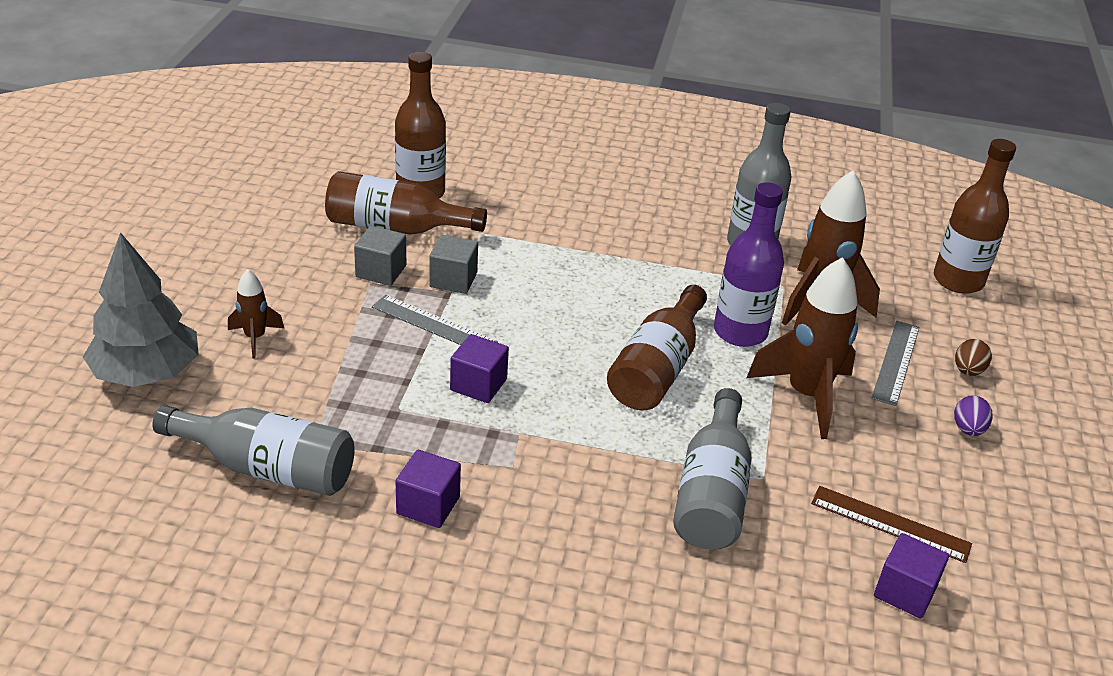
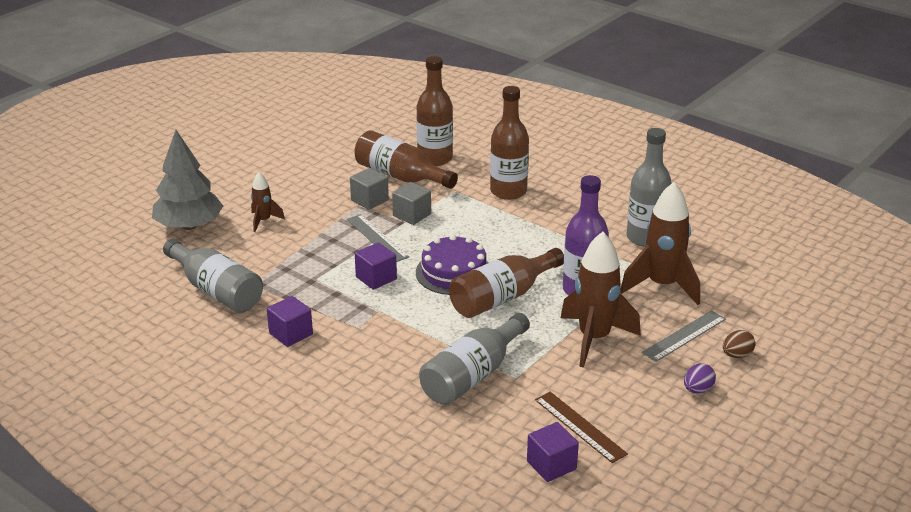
camera: 30 degrees right, 5 degrees down
(571, 349) = (454, 272): none -> purple cake
(958, 281) = (792, 297): brown bottle -> brown bottle (508, 191)

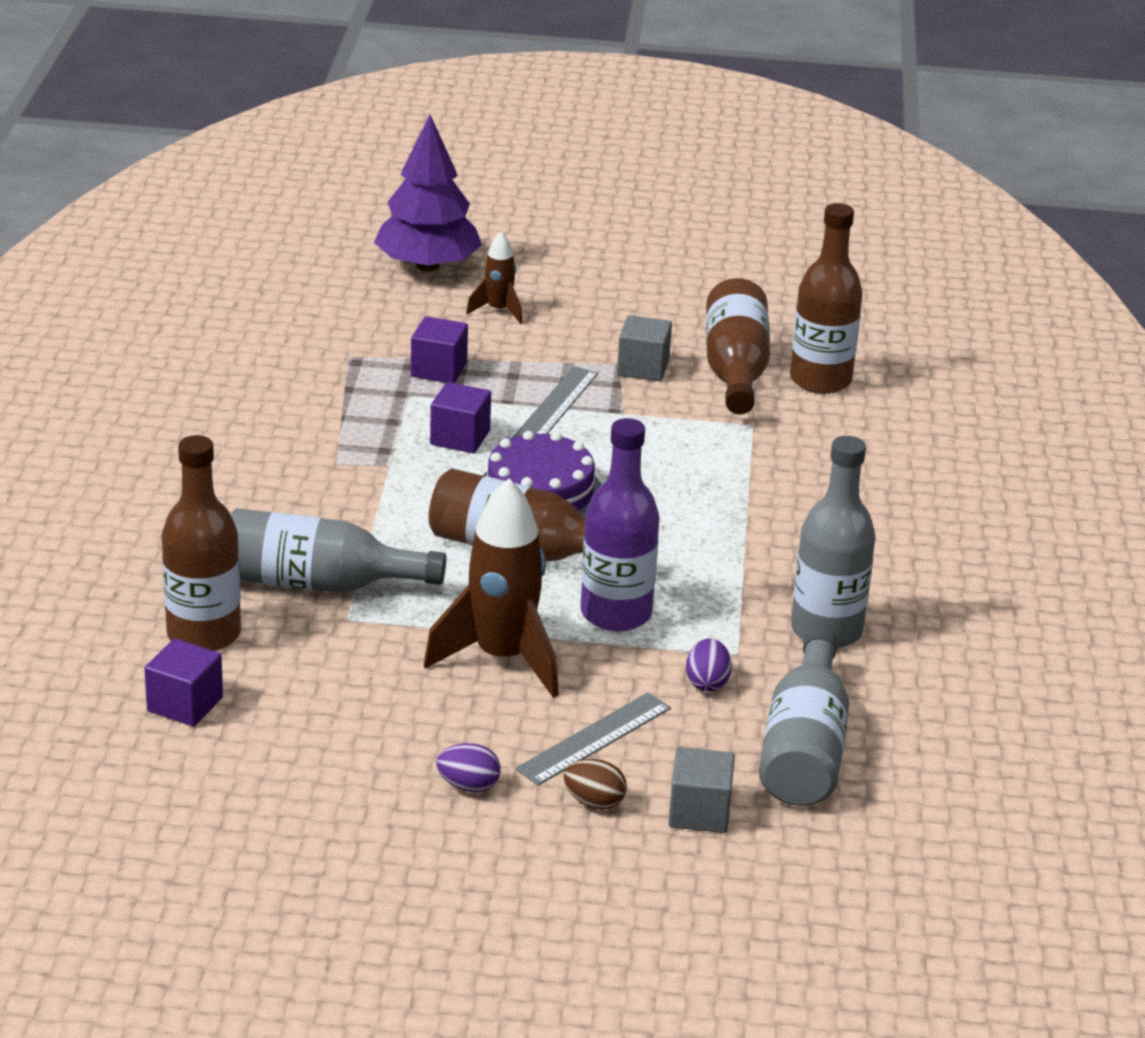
camera: 55 degrees right, 0 degrees up
(189, 226) = (428, 266): grey tree -> purple tree
(216, 291) = (310, 338): grey bottle -> grey bottle (804, 748)
(291, 334) = (274, 420): purple cube -> purple cube (439, 370)
(412, 215) = (645, 412): grey cube -> grey cube (699, 812)
(508, 191) = (807, 470): brown bottle -> brown bottle (204, 634)
(580, 426) = (287, 704): brown ruler -> none
(662, 286) = (707, 683): brown rocket -> purple egg
(684, 336) = (594, 738): grey ruler -> grey ruler turned 60 degrees counterclockwise

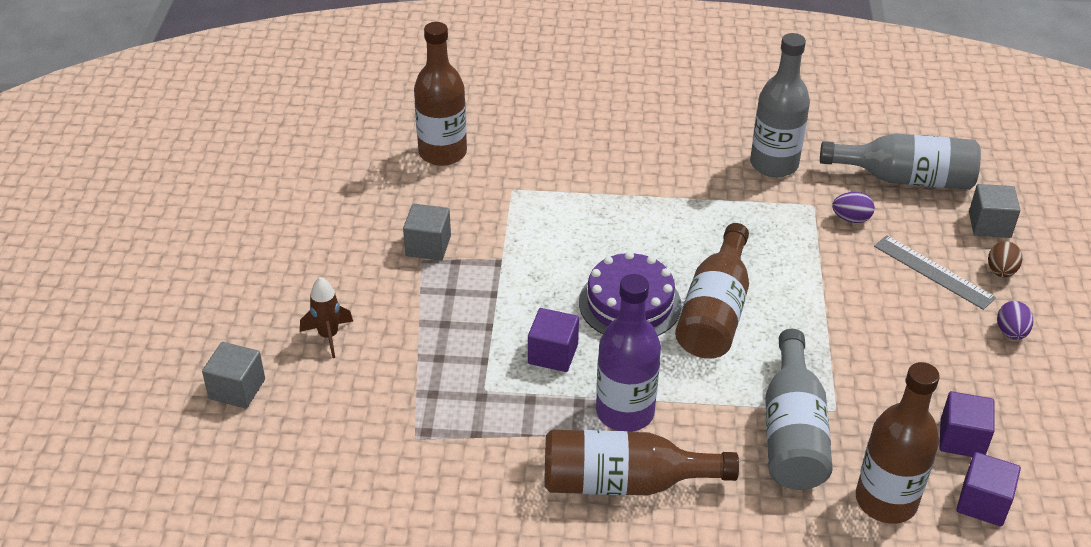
camera: 90 degrees left, 10 degrees up
(428, 266) = (237, 389): purple tree -> grey cube
(439, 370) = (438, 372): purple cube -> purple cube (962, 439)
(502, 658) = (858, 319): brown rocket -> none
(555, 406) = (494, 296): grey ruler -> none
(616, 613) = (783, 261): purple bottle -> purple bottle (625, 412)
(735, 370) = (429, 195): brown bottle -> brown bottle (624, 482)

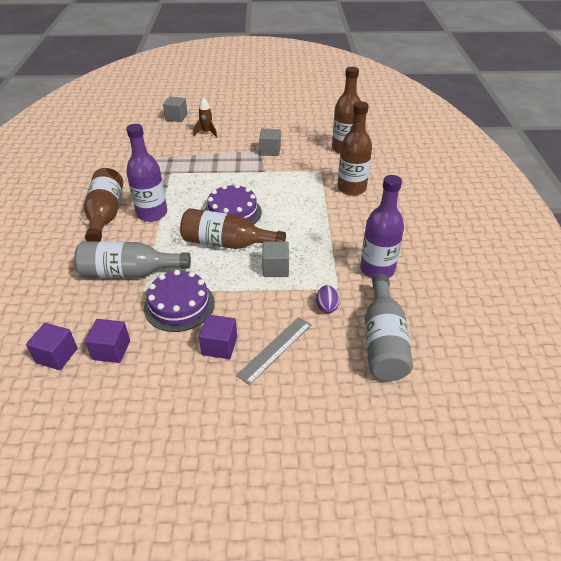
camera: 85 degrees right, 0 degrees up
(553, 354) = (194, 190): purple cube -> purple cube (219, 346)
(774, 164) = (377, 270): grey bottle -> purple bottle
(862, 367) = (179, 305): none -> purple cake
(886, 501) = (70, 309): brown bottle -> brown bottle (351, 188)
(989, 225) = (338, 391): grey cube -> grey cube (275, 268)
(1001, 271) = (281, 392): brown egg -> none
(1011, 332) = (211, 391): purple egg -> none

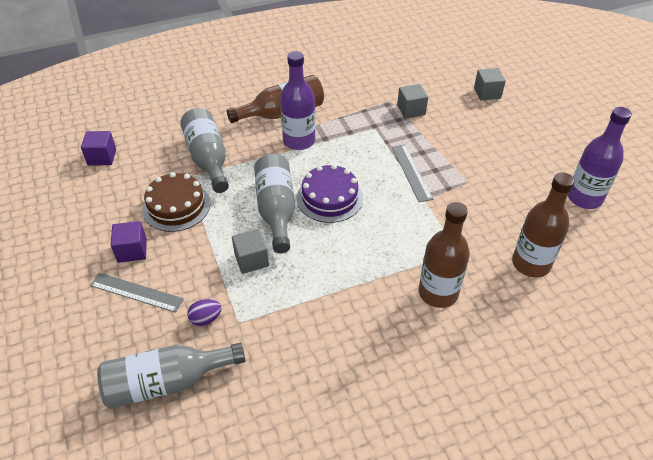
camera: 70 degrees right, 5 degrees up
(111, 350) = (113, 184): purple cube -> none
(179, 305) = (176, 206): purple cake -> brown cake
(207, 133) = (473, 127): brown rocket -> none
(227, 243) = (276, 210): brown bottle -> grey bottle
(233, 169) = (411, 172): none -> grey ruler
(270, 151) = (472, 191): grey cube -> grey cube (411, 110)
(377, 270) = (283, 354): purple bottle -> purple bottle (584, 198)

